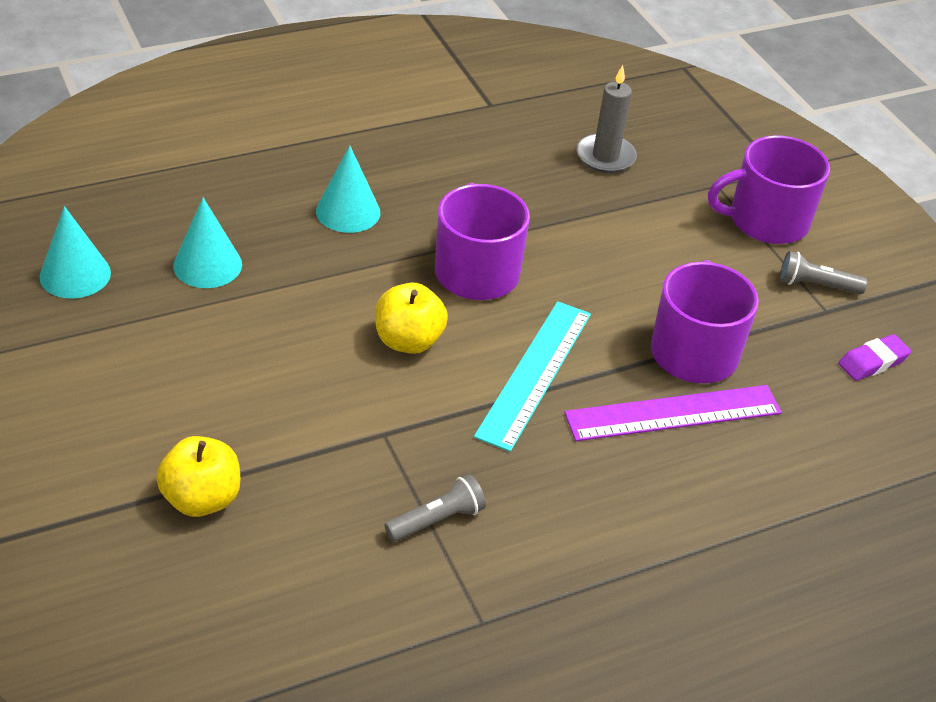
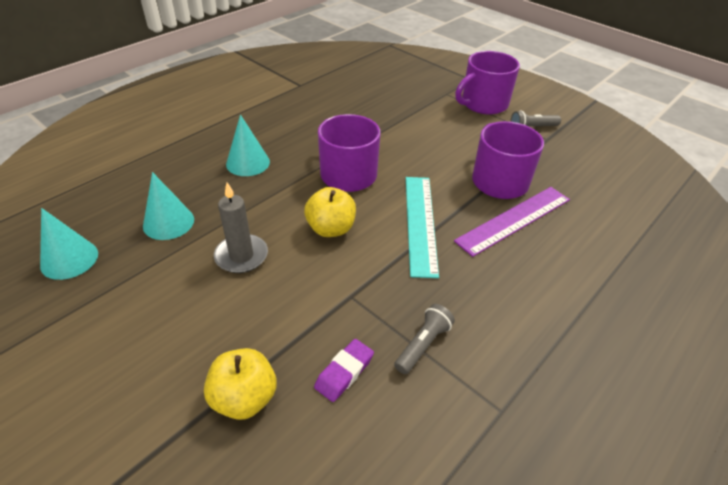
camera: 20 degrees left, 0 degrees up
(605, 156) = (379, 95): grey candle -> grey candle (241, 256)
(872, 362) = (590, 158): purple eraser -> purple eraser (344, 372)

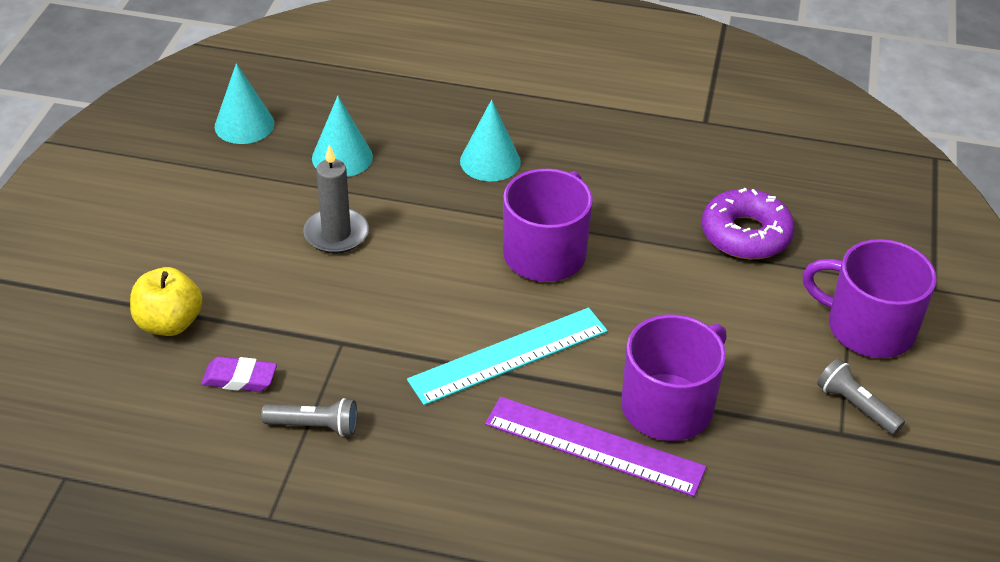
camera: 60 degrees right, 0 degrees up
(331, 229) = (433, 282): yellow apple -> none
(393, 108) = (745, 234): none -> purple donut

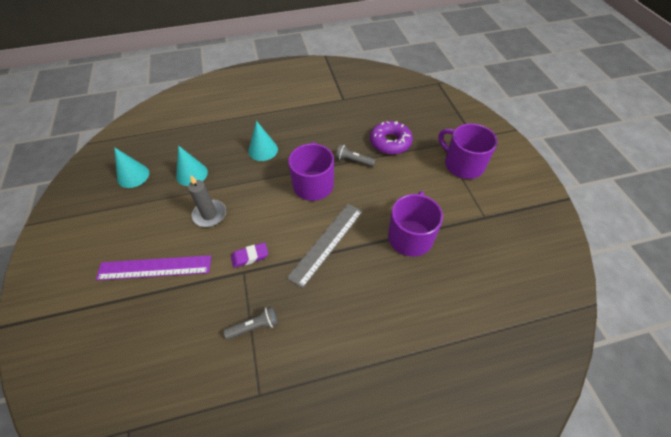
camera: 25 degrees left, 10 degrees up
(169, 323) = (145, 302): yellow apple -> none
(239, 379) = (200, 317): purple eraser -> purple eraser (250, 257)
(509, 355) = (326, 243): turquoise ruler -> grey ruler
(594, 446) = (391, 272): purple ruler -> purple ruler (154, 268)
(856, 406) = (482, 202): grey flashlight -> grey flashlight (353, 161)
(868, 327) = (463, 164): purple mug -> purple mug turned 45 degrees clockwise

